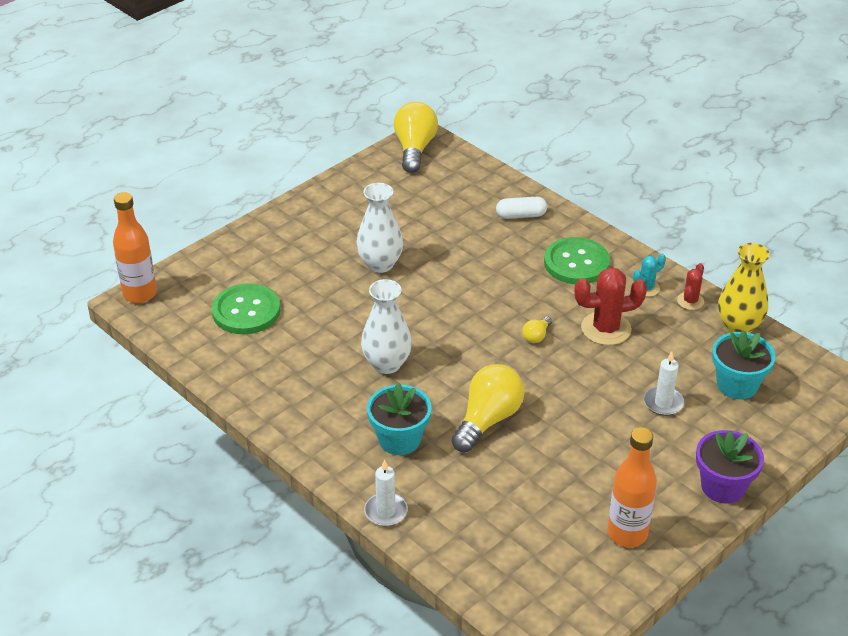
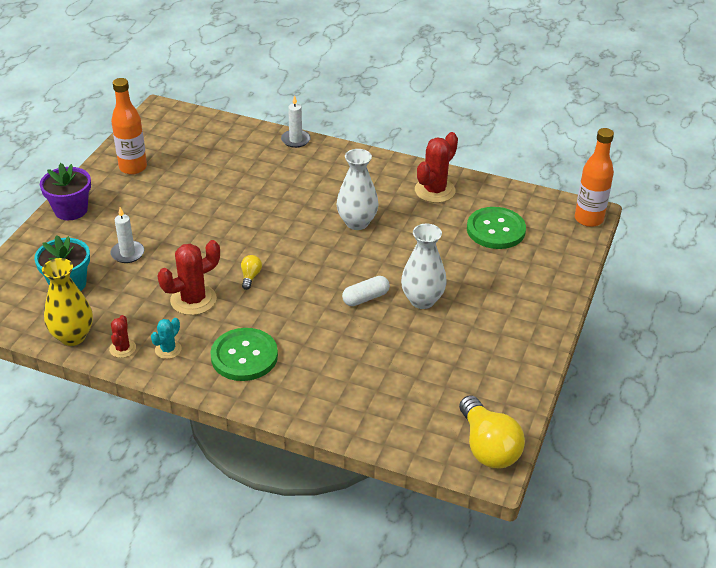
camera: 155 degrees right, 0 degrees up
(269, 377) = (434, 190): none -> red cactus
(399, 439) = (313, 179): turquoise flower pot -> none
(488, 420) = (258, 206): yellow light bulb -> none
(521, 215) = (323, 394): white capsule -> white capsule (365, 298)

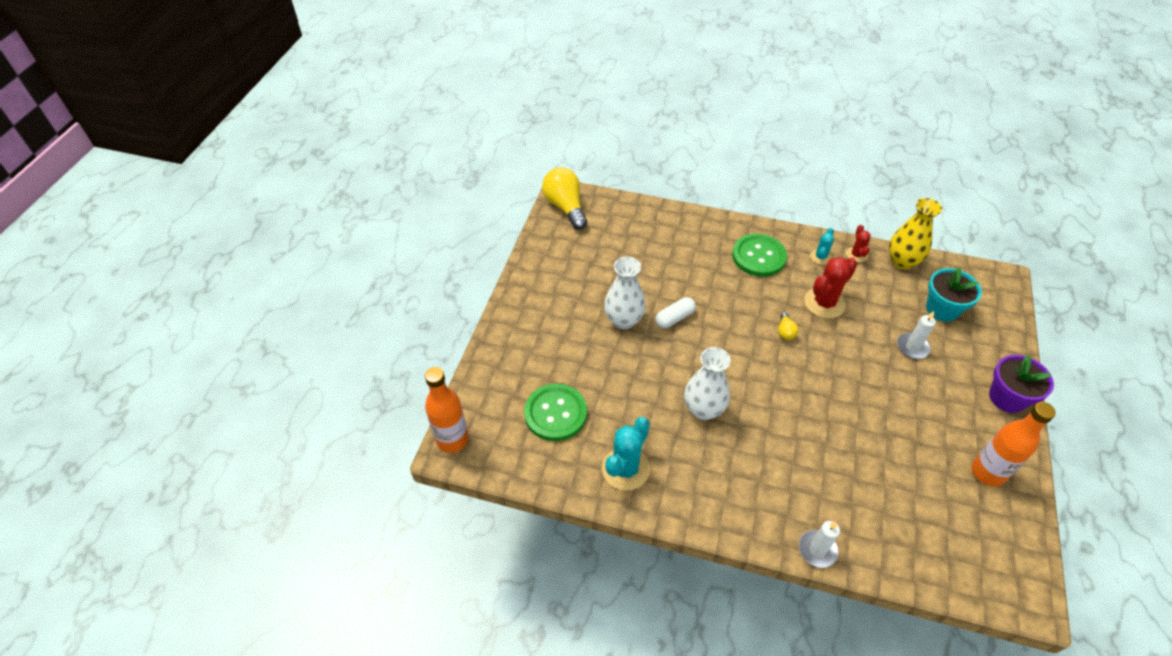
camera: 175 degrees right, 10 degrees up
(434, 190) = (625, 469): red cactus -> turquoise cactus

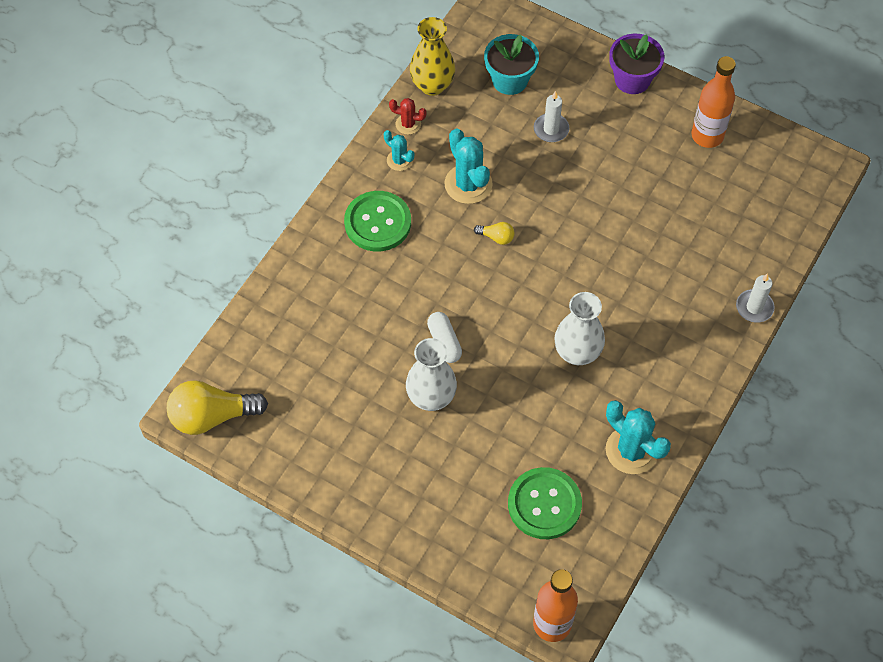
camera: 75 degrees left, 10 degrees up
(824, 303) = (468, 184): red cactus -> turquoise cactus

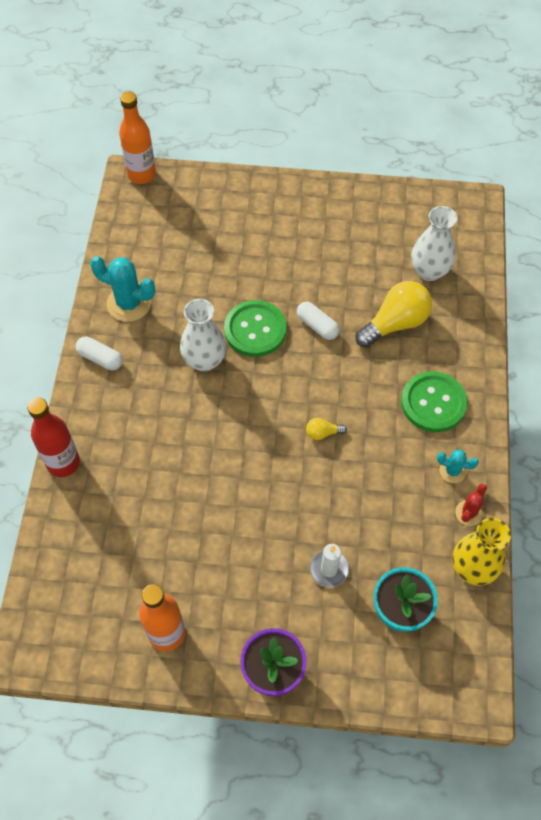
camera: 155 degrees right, 0 degrees up
(212, 416) = (456, 207): yellow light bulb -> yellow light bulb (395, 323)
(408, 124) = (468, 513): red cactus -> red cactus turned 45 degrees counterclockwise
(431, 397) = (304, 281): white vase -> white vase (429, 271)
(468, 184) = (376, 474): turquoise cactus -> none
(544, 504) = (180, 242): green button -> green button (255, 330)
(684, 399) = (100, 358): none -> white capsule
(754, 307) = (63, 463): white candle -> red bottle

